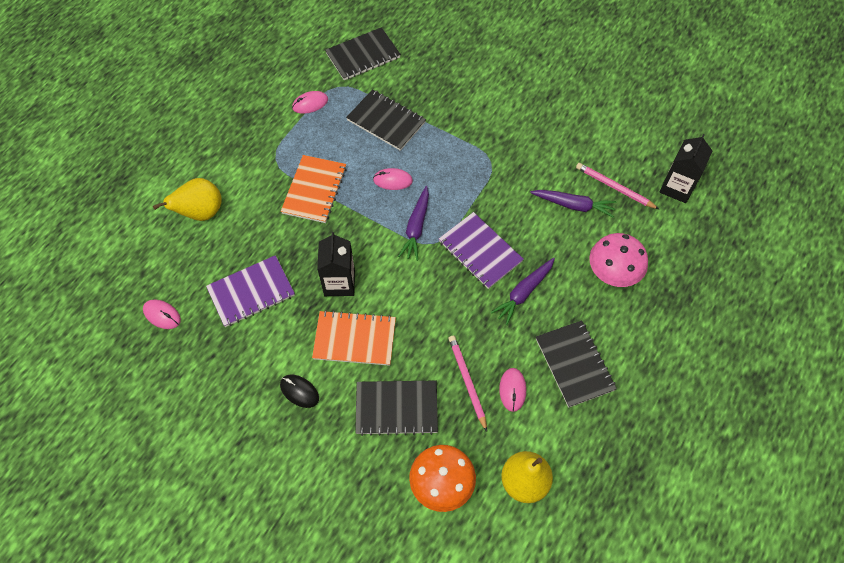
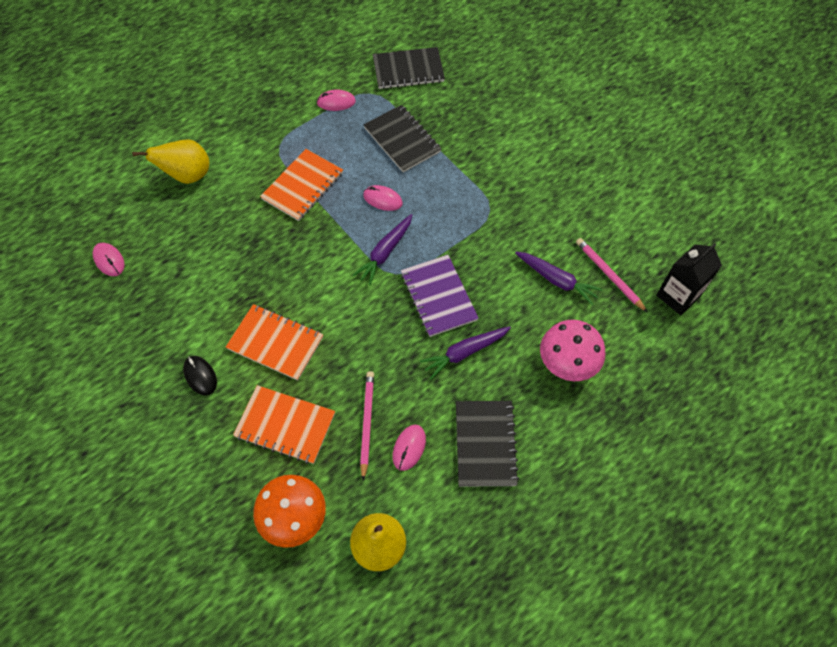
camera: 20 degrees right, 0 degrees up
(251, 292) = (199, 265): purple notebook -> none
(339, 283) = (286, 283): black carton -> none
(396, 408) = (285, 425): black notebook -> orange notebook

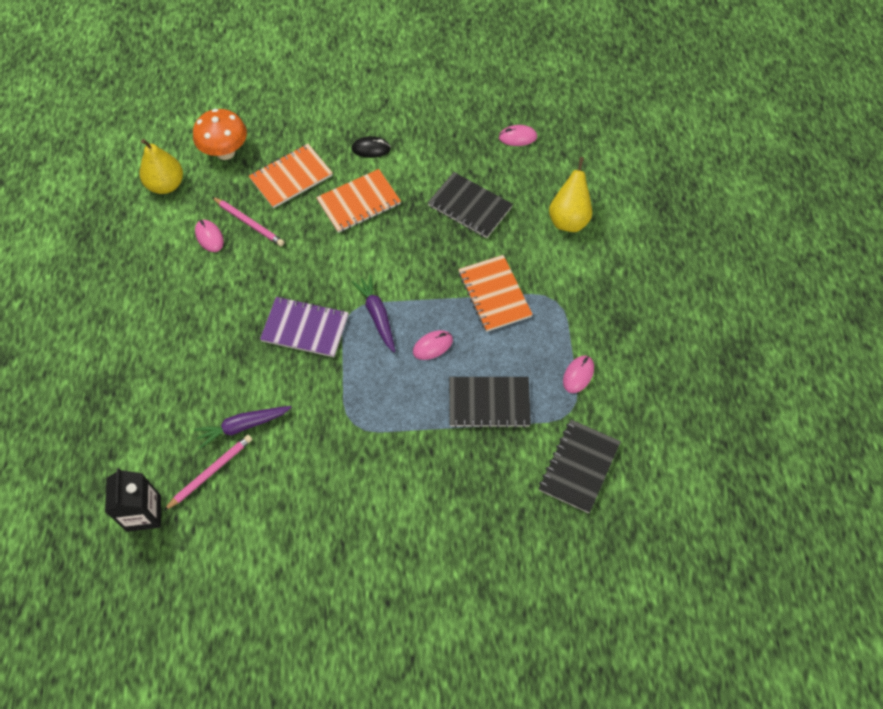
camera: 125 degrees right, 0 degrees up
(464, 353) = (244, 315): purple carrot -> none
(485, 444) = (168, 283): black notebook -> black notebook (469, 206)
(566, 364) = (171, 378): pink mushroom -> none
(609, 275) = (210, 472): pink pencil -> pink pencil turned 45 degrees counterclockwise

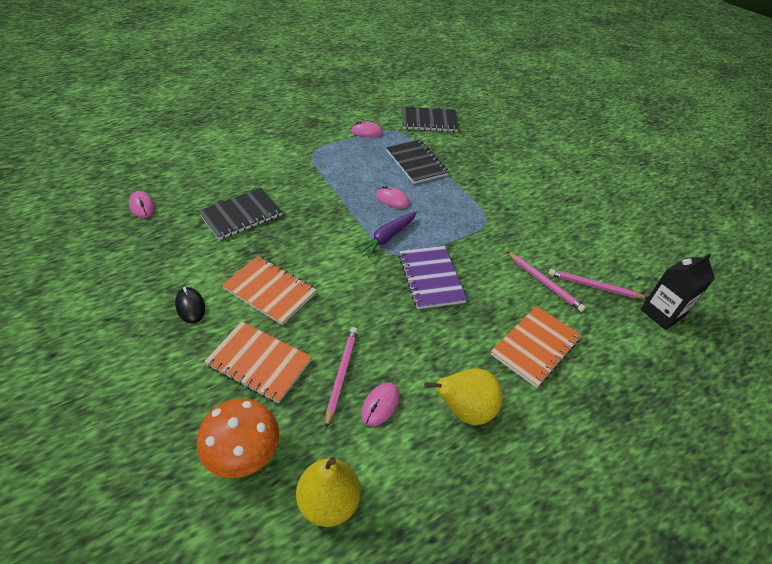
camera: 120 degrees left, 15 degrees down
(243, 426) = (544, 283): purple carrot -> pink pencil
(469, 206) = (241, 215): black notebook -> black notebook turned 45 degrees clockwise
(494, 294) = (325, 181): orange notebook -> orange notebook (535, 347)
(568, 219) = (231, 160): yellow pear -> yellow pear (464, 410)

